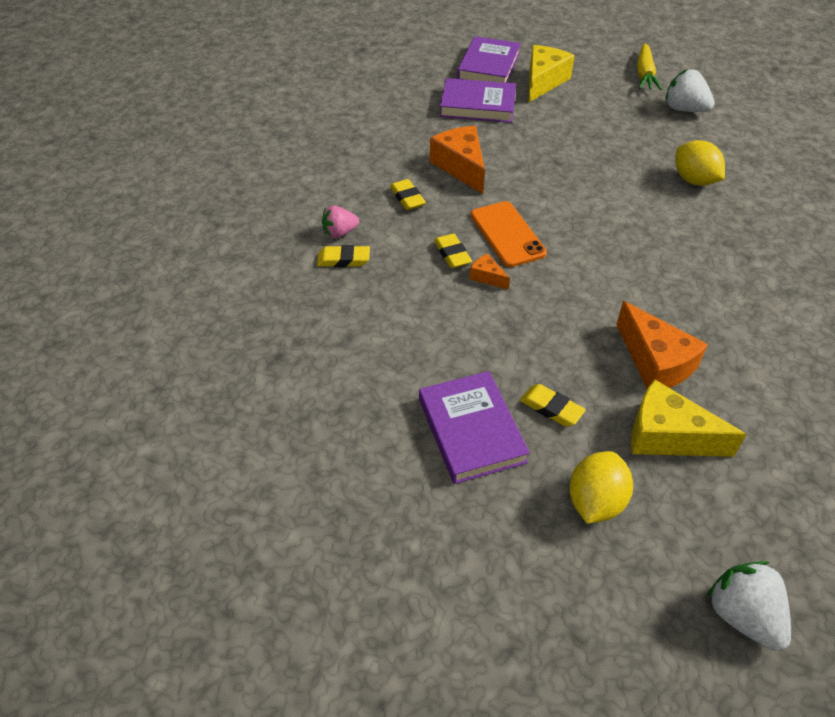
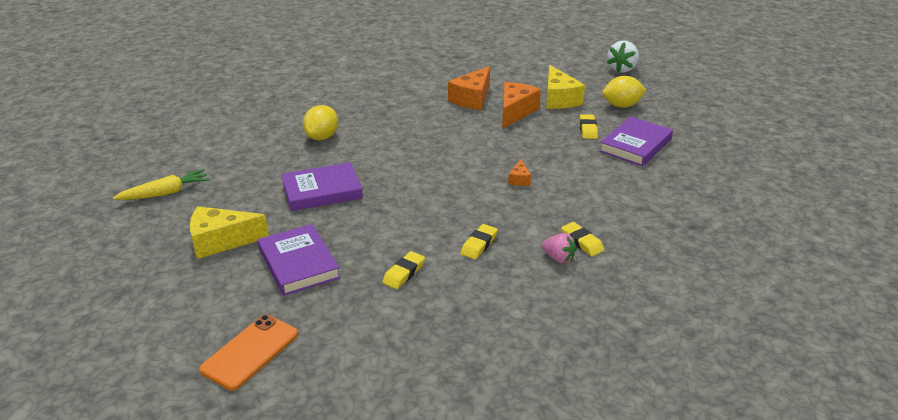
camera: 125 degrees left, 15 degrees down
(452, 254) = (515, 200): yellow eraser -> yellow eraser (404, 273)
(461, 167) = (408, 235): orange cheese -> orange cheese (472, 99)
(488, 66) = (211, 286): purple book -> purple book (322, 191)
(507, 234) = (467, 186): orange phone -> orange phone (250, 352)
(684, 109) = (218, 161): white strawberry -> none

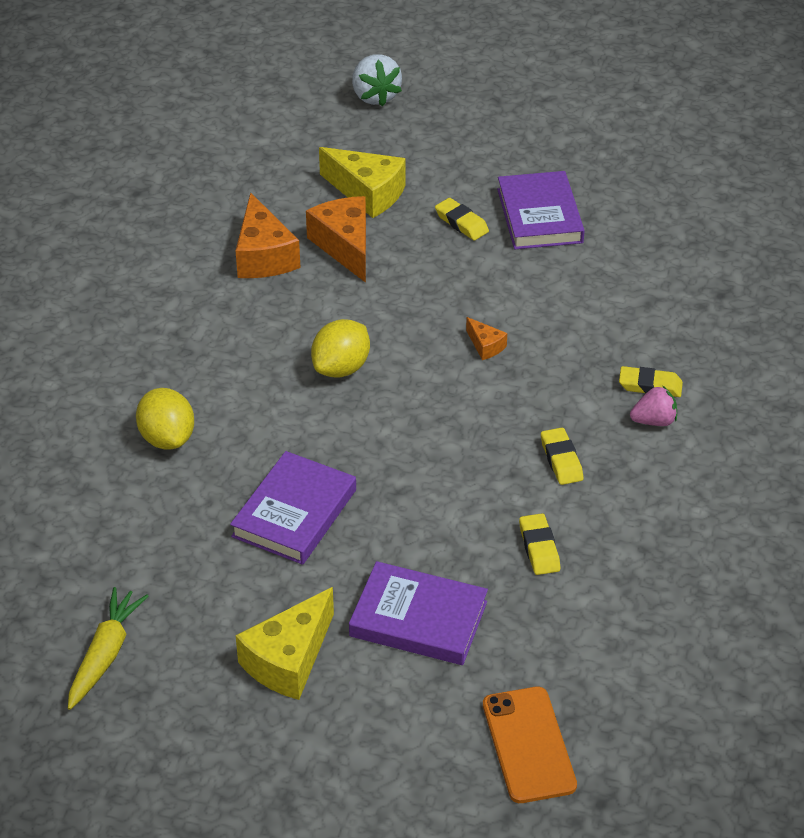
camera: 45 degrees left, 10 degrees up
(622, 106) = (451, 161): yellow lemon -> yellow lemon (341, 368)

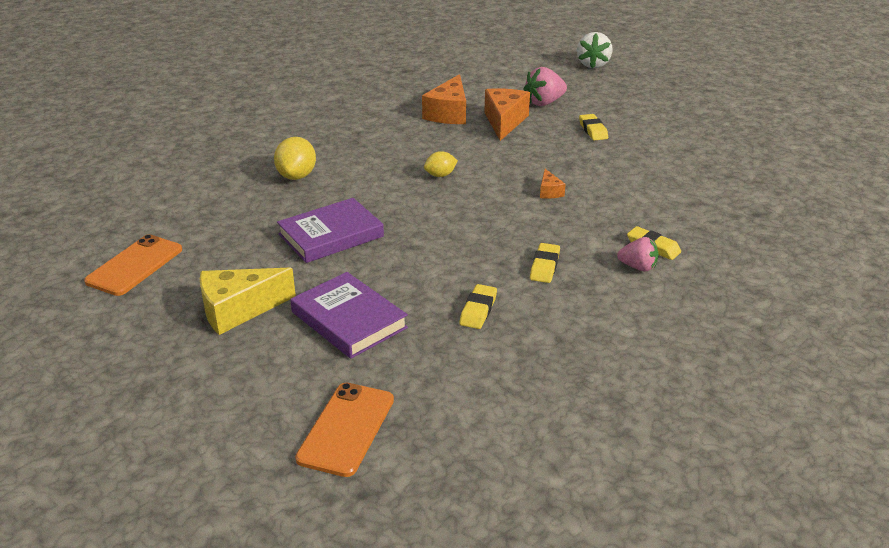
camera: 30 degrees right, 10 degrees down
(105, 654) = (134, 265): yellow carrot -> orange phone
(341, 368) = (440, 175): yellow lemon -> yellow lemon, size x0.62
(367, 193) = (544, 103): yellow cheese -> pink strawberry
(539, 216) = (651, 140): purple book -> none

